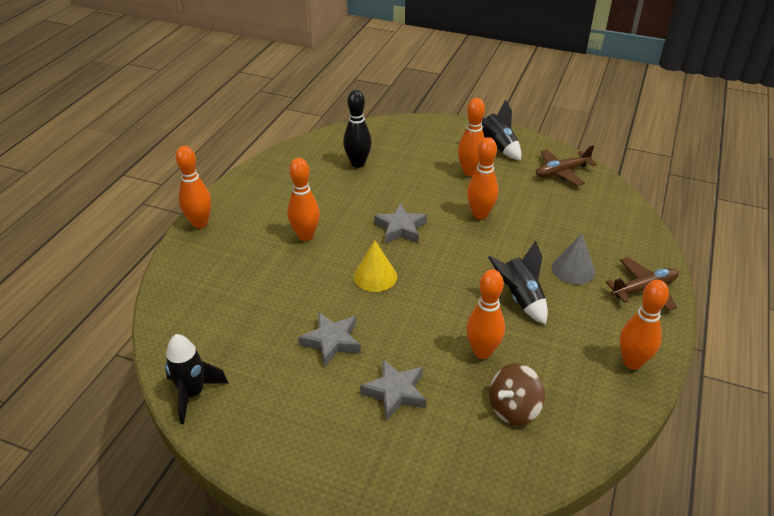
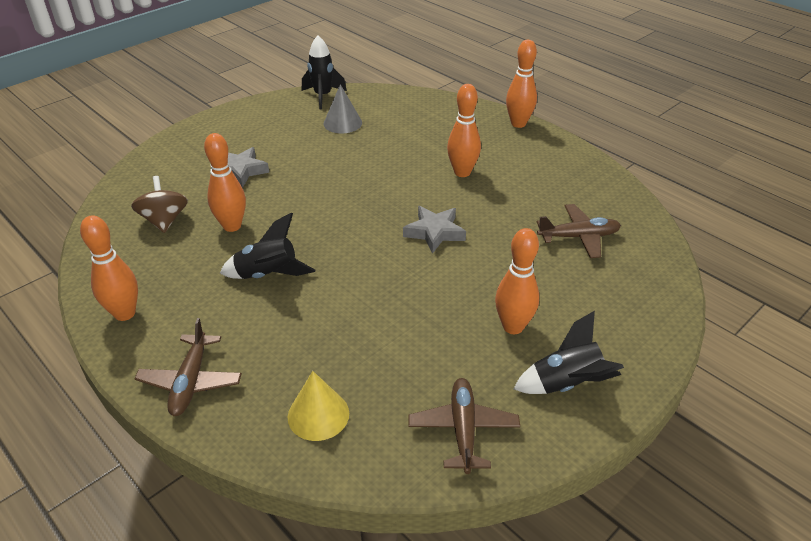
camera: 115 degrees right, 0 degrees up
(331, 341) = (317, 156): grey star -> none
(358, 163) = (579, 237): black bowling pin -> brown plane
(375, 276) = (374, 196): yellow cone -> yellow cone (318, 415)
(480, 214) = (419, 300): orange bowling pin -> none
(573, 269) = (271, 336): grey cone -> grey cone (342, 123)

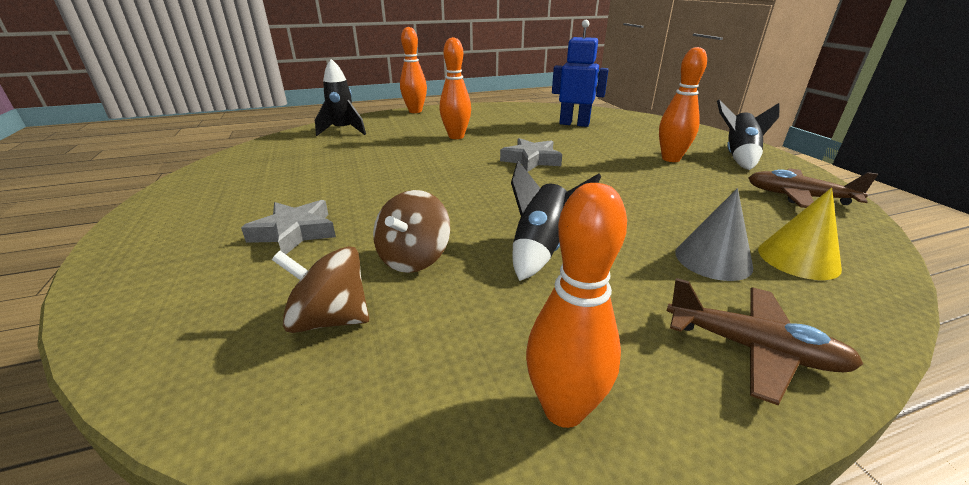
camera: 65 degrees left, 10 degrees down
(232, 226) = (414, 258): orange bowling pin -> brown spinning top
(323, 96) = (228, 161): black rocket -> black rocket (343, 131)
(342, 123) = (299, 162): grey cone -> grey cone (713, 259)
(579, 237) = (574, 124): brown plane -> blue robot

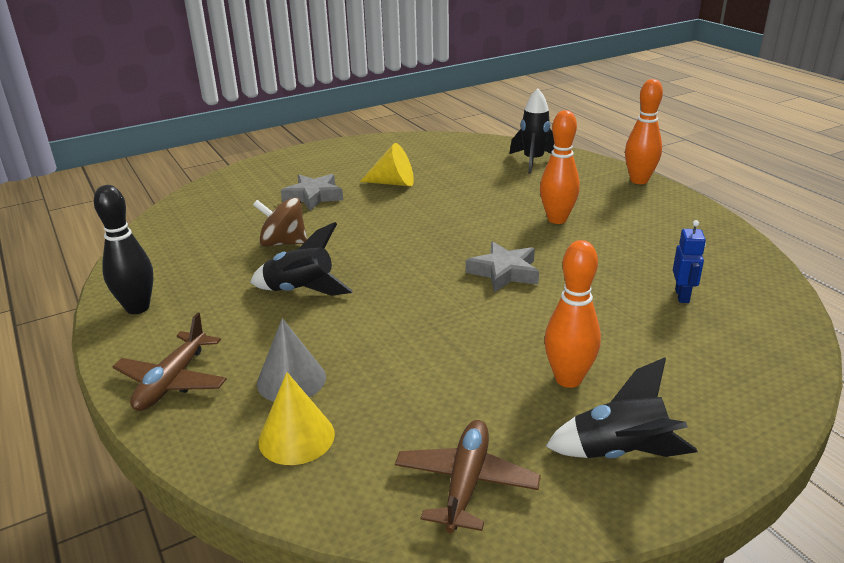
camera: 80 degrees right, 0 degrees up
(315, 185) = (393, 183): none -> yellow cone
(330, 319) = (217, 231): brown spinning top -> none
(564, 409) = (137, 308): orange bowling pin -> black bowling pin
(574, 124) = (682, 296): blue robot -> blue robot, size x0.56

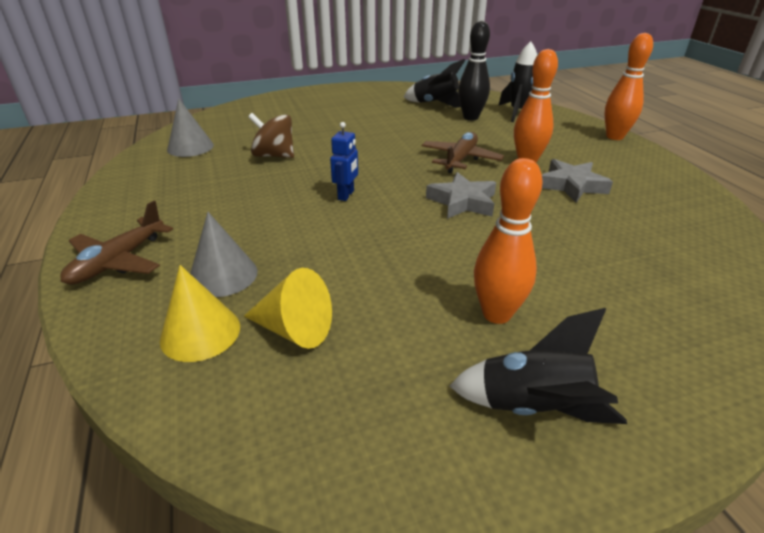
camera: 10 degrees right, 5 degrees up
(137, 308) = (126, 194): black bowling pin -> black bowling pin (470, 117)
(180, 243) = (190, 147): none -> grey cone
(301, 291) = (270, 196): black rocket -> black rocket (435, 104)
(314, 196) = (316, 122): grey star -> grey star (572, 185)
(393, 183) = (388, 118): yellow cone -> yellow cone (294, 329)
(466, 482) = (349, 413): brown plane -> brown plane (460, 159)
(682, 296) = (639, 245): blue robot -> blue robot (346, 195)

